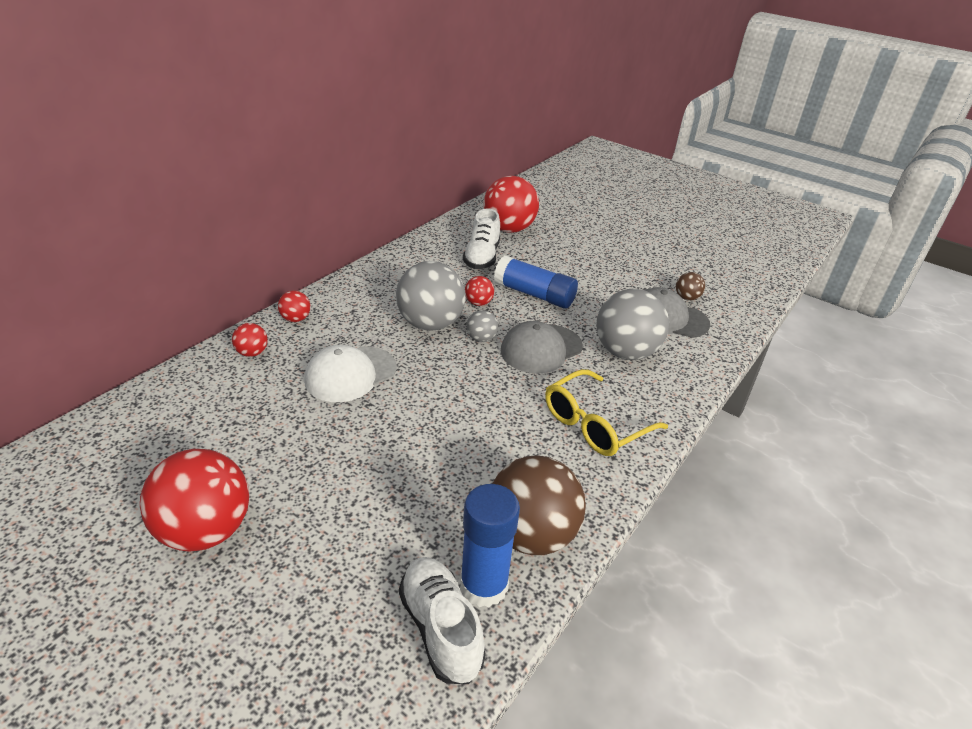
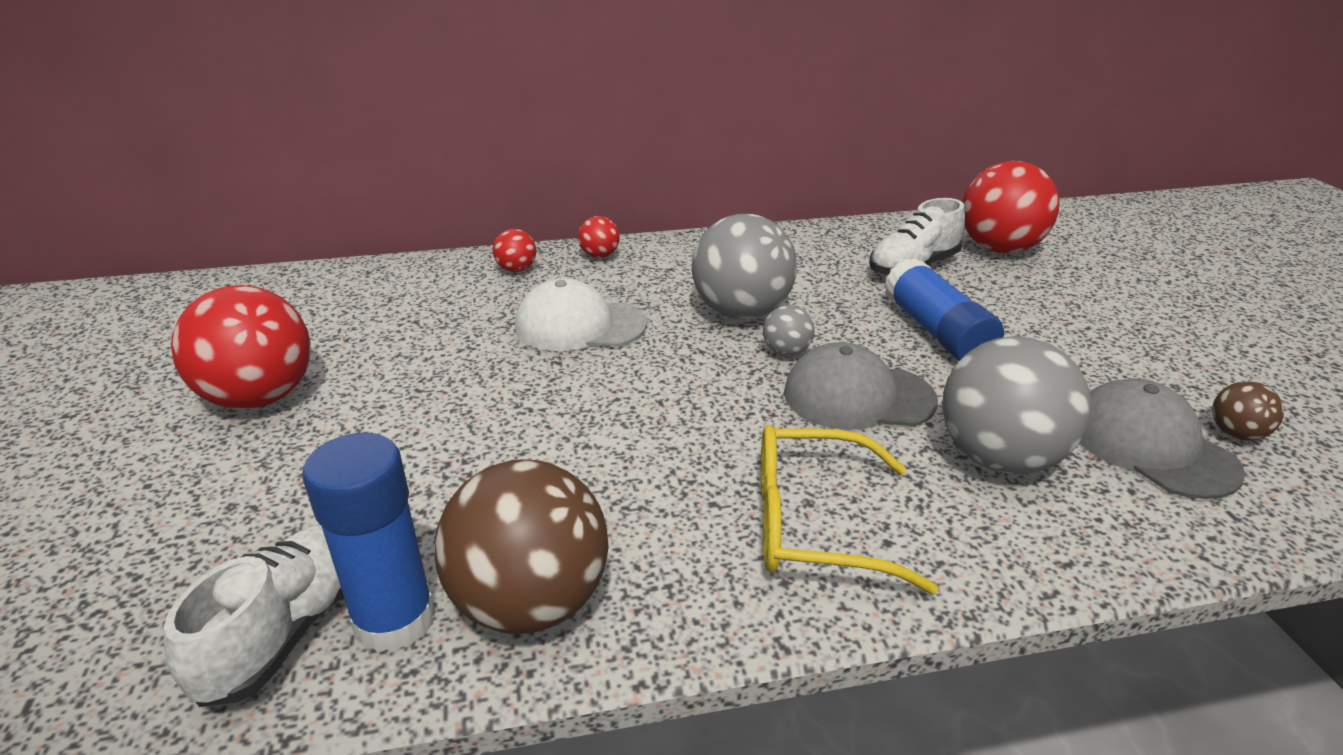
camera: 45 degrees right, 5 degrees down
(478, 303) = (837, 313): red ball -> none

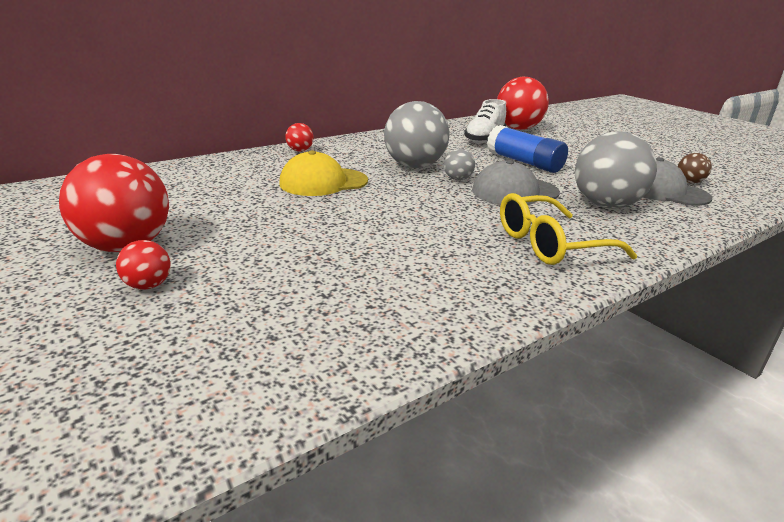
camera: 25 degrees left, 5 degrees down
(288, 630) = (290, 356): white shoe -> none
(395, 620) = (359, 334): blue glue stick -> none
(516, 269) = (251, 162): red ball -> red ball (148, 285)
(530, 602) = (436, 307): brown ball -> none
(580, 325) = (323, 182): white cap -> yellow cap

